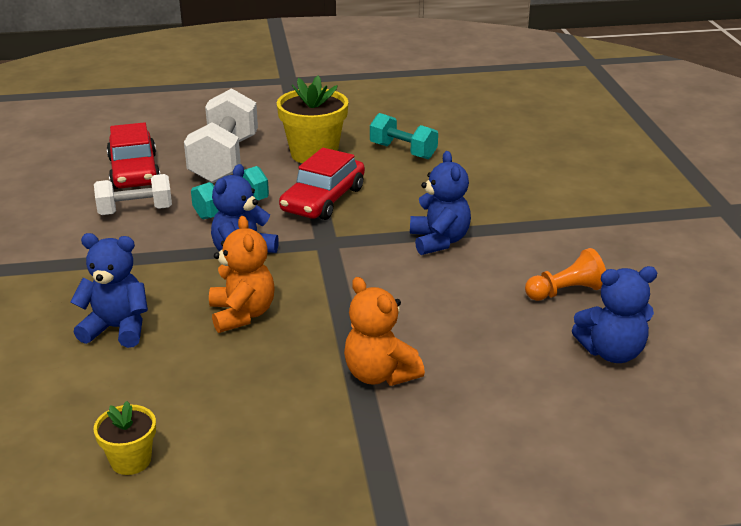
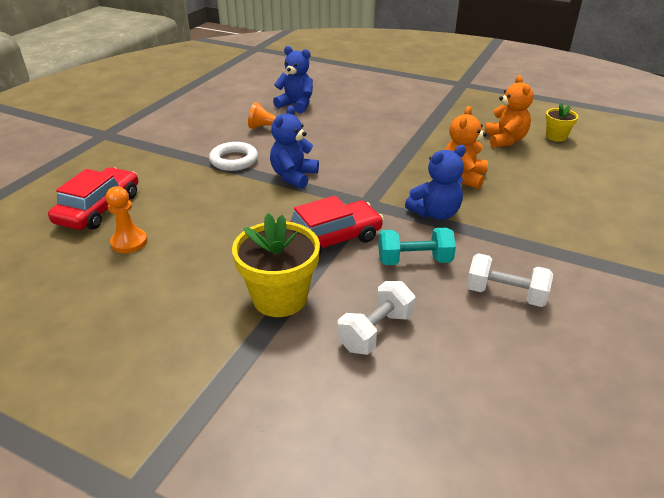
camera: 145 degrees left, 5 degrees up
(117, 329) = (549, 195): blue teddy bear -> none
(134, 171) = (487, 359): red car -> red car (99, 208)
(224, 160) = (375, 331): white dumbbell -> white dumbbell, size x0.62
(380, 374) = (412, 129): orange teddy bear -> orange teddy bear (505, 140)
(403, 151) = (200, 264): turquoise dumbbell -> none
(480, 144) = (129, 242): none -> orange pawn
(531, 234) = (234, 160): none -> white ring

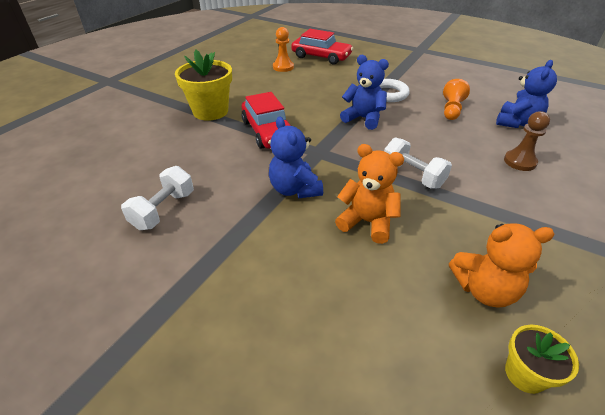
camera: 95 degrees right, 5 degrees up
(358, 112) = (519, 161): none -> brown pawn
(375, 331) = (161, 143): white dumbbell -> white dumbbell (412, 175)
(414, 260) = (227, 167): turquoise dumbbell -> none

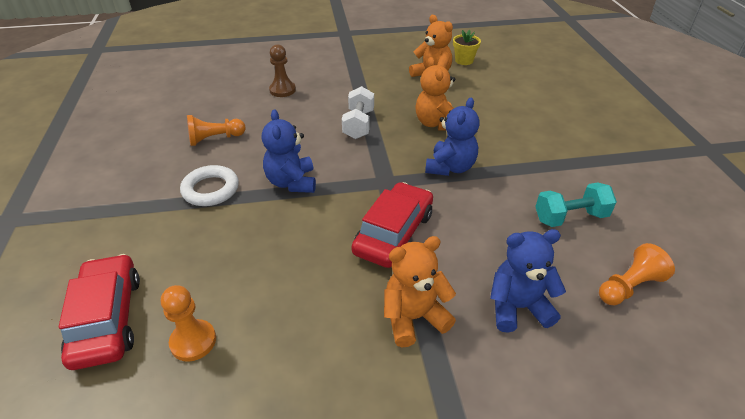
camera: 130 degrees left, 0 degrees up
(95, 187) = (629, 286): none -> orange pawn
(163, 210) = (570, 217): white dumbbell -> turquoise dumbbell
(210, 111) = (414, 318): yellow flower pot -> orange teddy bear
(516, 123) = (212, 102): blue teddy bear -> blue teddy bear (518, 307)

